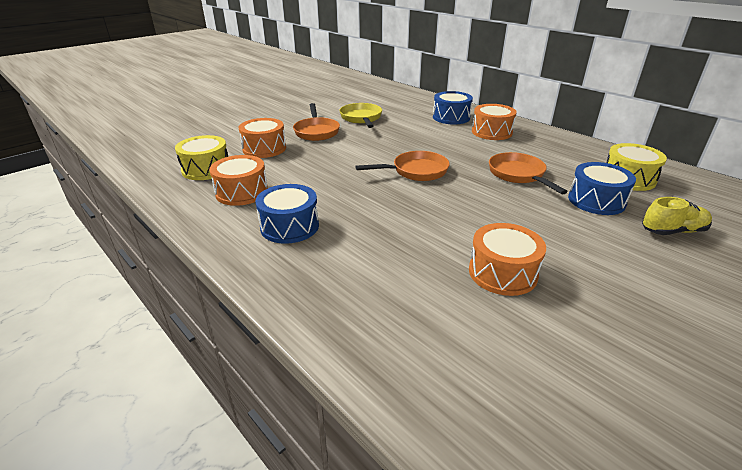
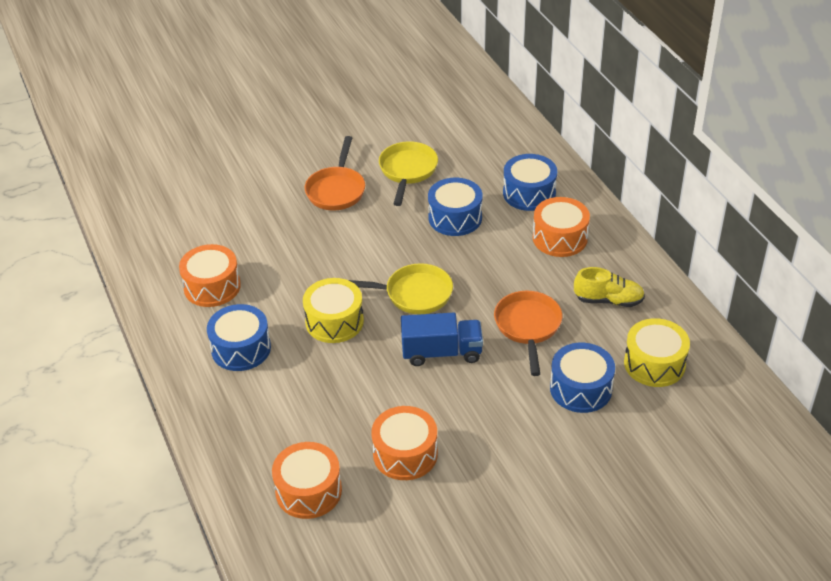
camera: 20 degrees right, 10 degrees up
(206, 169) = (186, 238): yellow drum -> yellow drum (334, 321)
(264, 148) = (261, 213): orange drum -> orange drum (308, 491)
(412, 133) = (455, 218): none -> blue drum
(416, 171) = (413, 294): orange pan -> yellow pan
(468, 199) = (441, 352): none -> blue truck
(672, 231) = (620, 449): yellow shoe -> yellow shoe (608, 300)

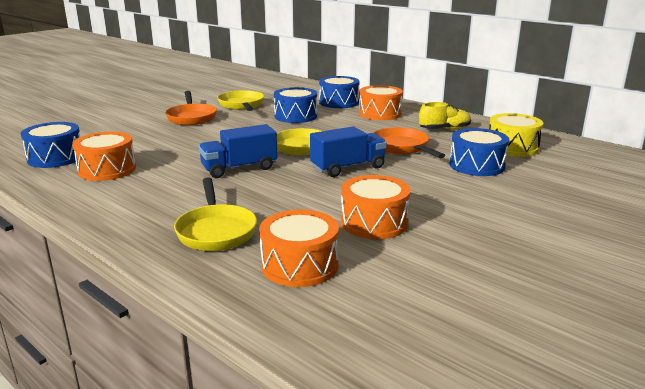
camera: 25 degrees left, 20 degrees down
(241, 348) = (158, 195): blue drum -> blue drum (55, 158)
(266, 421) = (216, 231): none -> yellow pan
(334, 321) = (239, 168): yellow drum -> blue truck

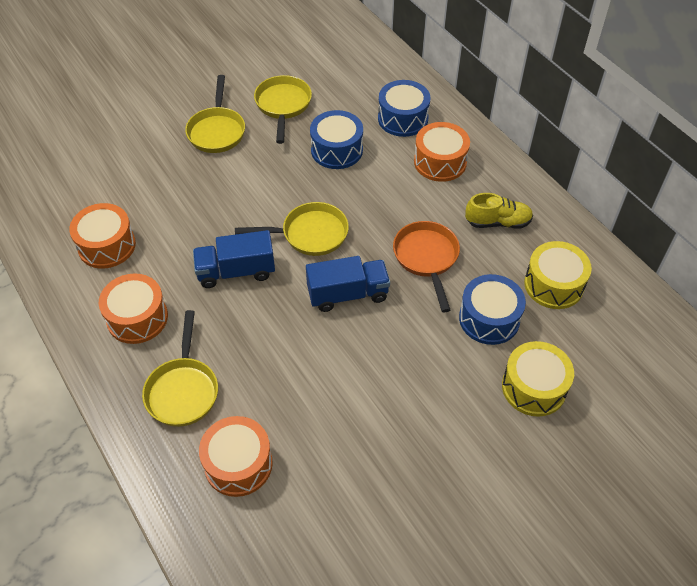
camera: 15 degrees right, 30 degrees up
(55, 158) = (61, 207): blue drum -> none
(191, 117) = (217, 131): orange pan -> yellow pan
(374, 223) = (330, 410): orange drum -> orange drum (137, 318)
(545, 190) = (533, 387): none -> yellow drum

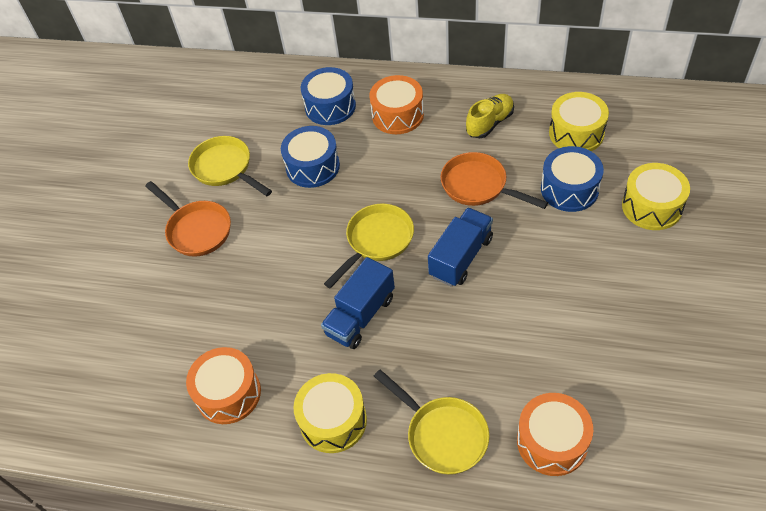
camera: 40 degrees left, 0 degrees up
(137, 318) = (333, 421): orange drum -> yellow drum
(217, 131) = (196, 229): yellow pan -> orange pan

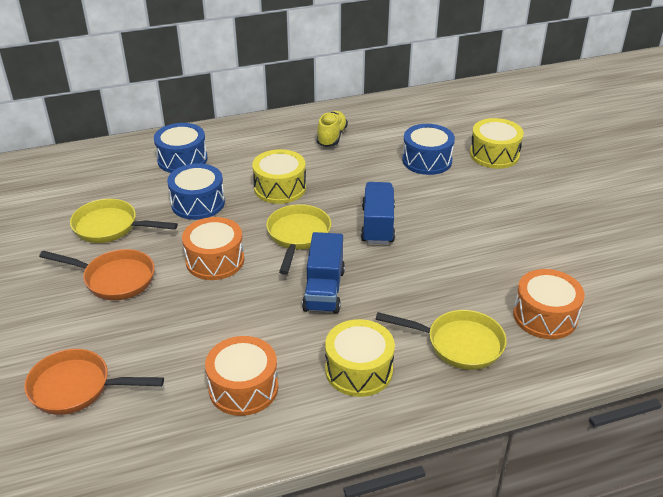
camera: 35 degrees left, 15 degrees down
(397, 115) = (249, 150): orange drum -> orange drum (215, 260)
(478, 186) = (355, 177): orange pan -> orange pan (76, 388)
(576, 133) = (404, 127): yellow drum -> yellow drum (280, 188)

